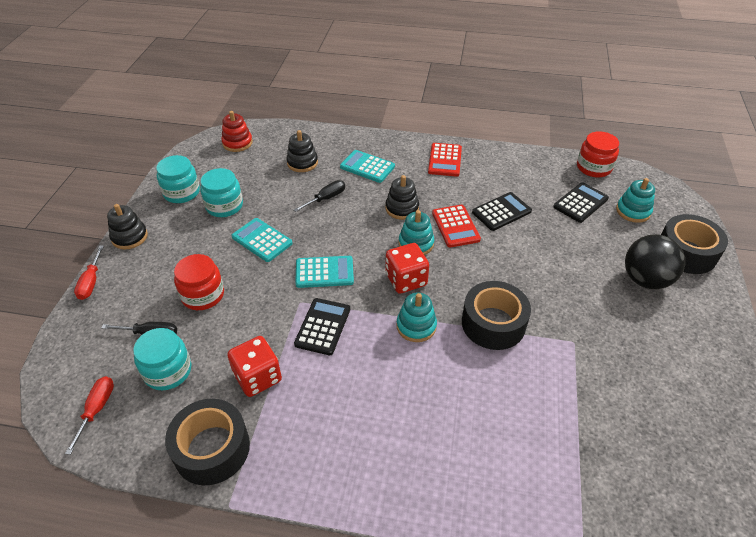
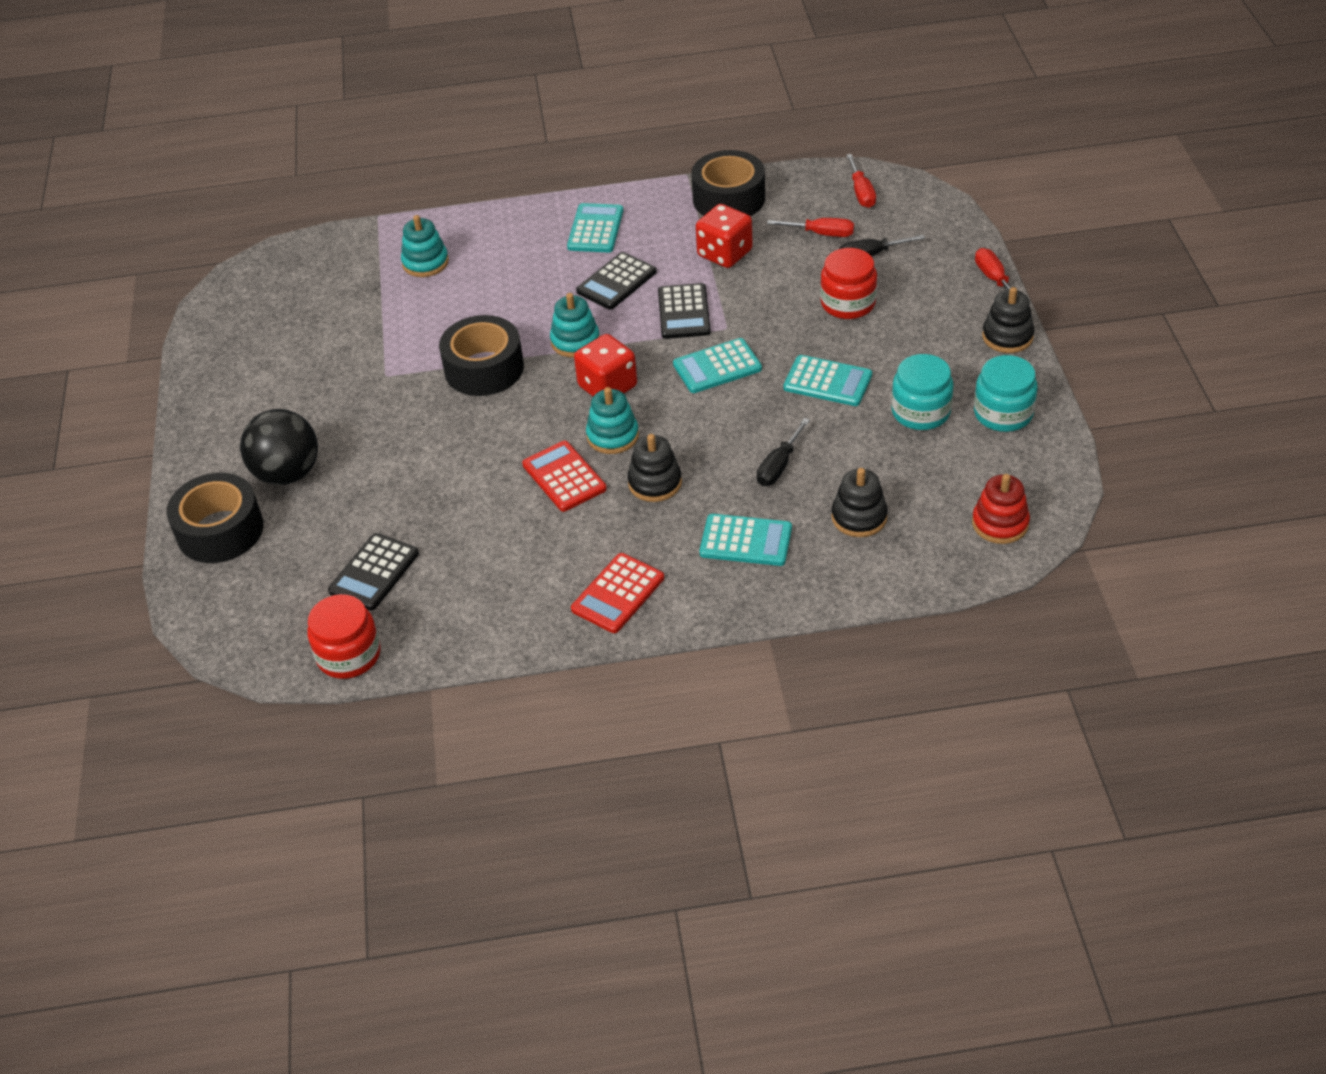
camera: 165 degrees right, 0 degrees up
(168, 371) = (821, 234): turquoise jar -> red screwdriver
(354, 453) = (595, 229): none -> turquoise calculator
(445, 160) = (618, 594): red calculator -> red calculator turned 135 degrees counterclockwise
(501, 212) = (499, 520): black calculator -> black calculator (616, 282)
(633, 211) = (289, 581): turquoise stacking toy -> turquoise stacking toy (425, 263)

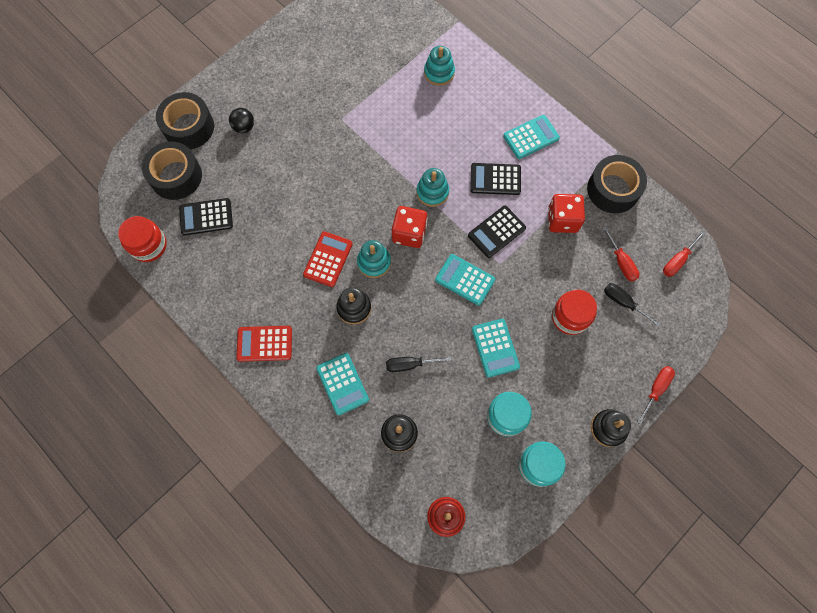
camera: 50 degrees right, 25 degrees up
(287, 473) = (244, 127): black ball -> black ball, size x0.54
(484, 368) = (379, 162): black tape -> black tape (176, 176)

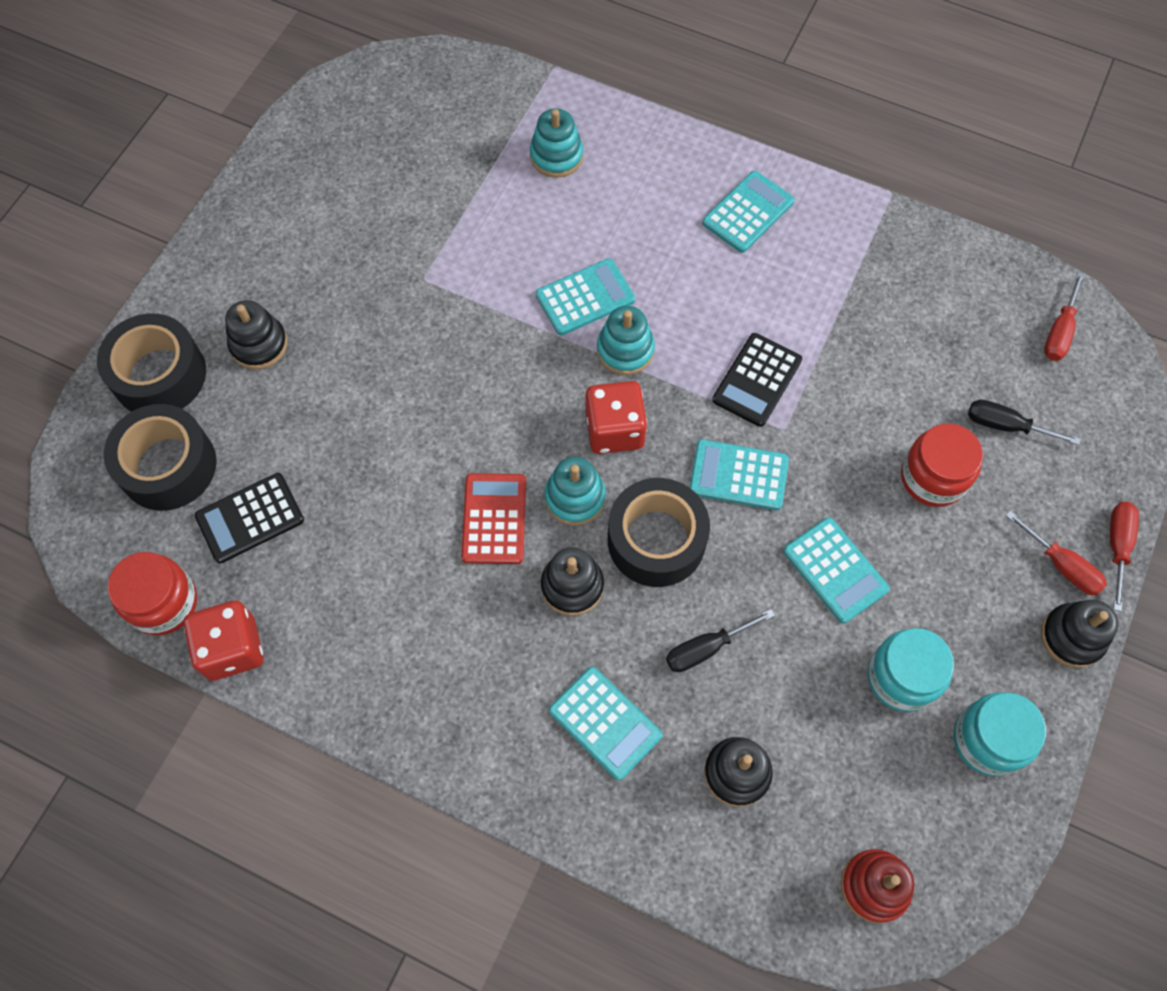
camera: 20 degrees left, 5 degrees down
(244, 127) = (259, 344): black ball -> black stacking toy
(264, 344) = (441, 702): red calculator -> none
(422, 156) = (585, 297): none -> turquoise calculator
(495, 179) = (719, 297): black calculator -> none
(562, 220) = (854, 327): red dice -> red dice (232, 649)
(613, 189) = (911, 253): black tape -> black tape (656, 540)
(621, 262) = (974, 363): red screwdriver -> red screwdriver (1061, 565)

